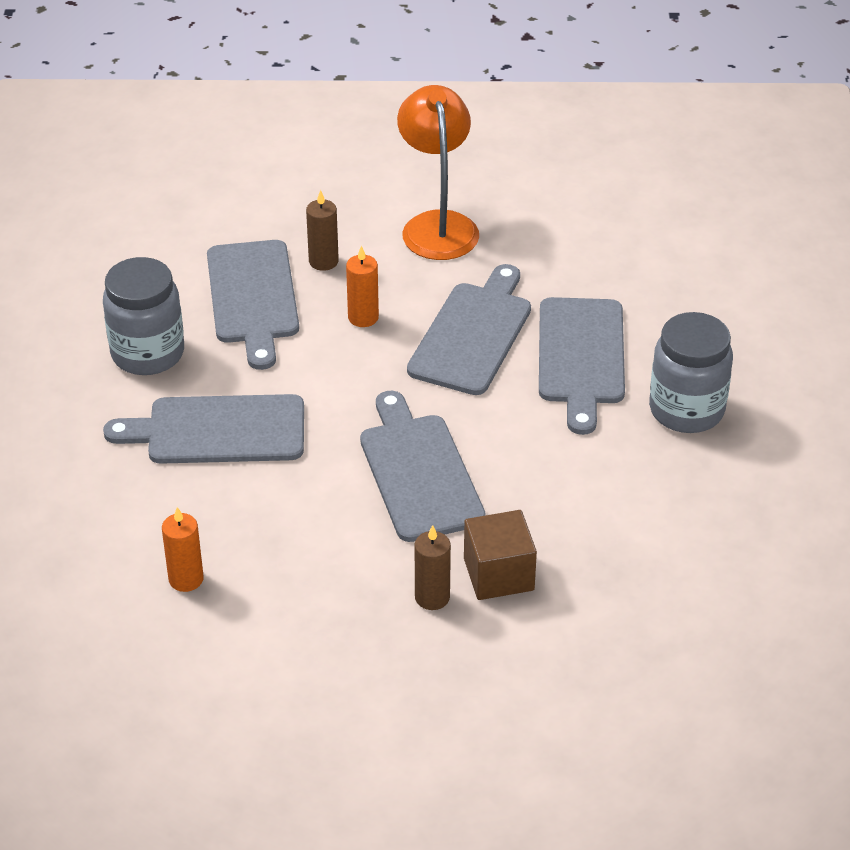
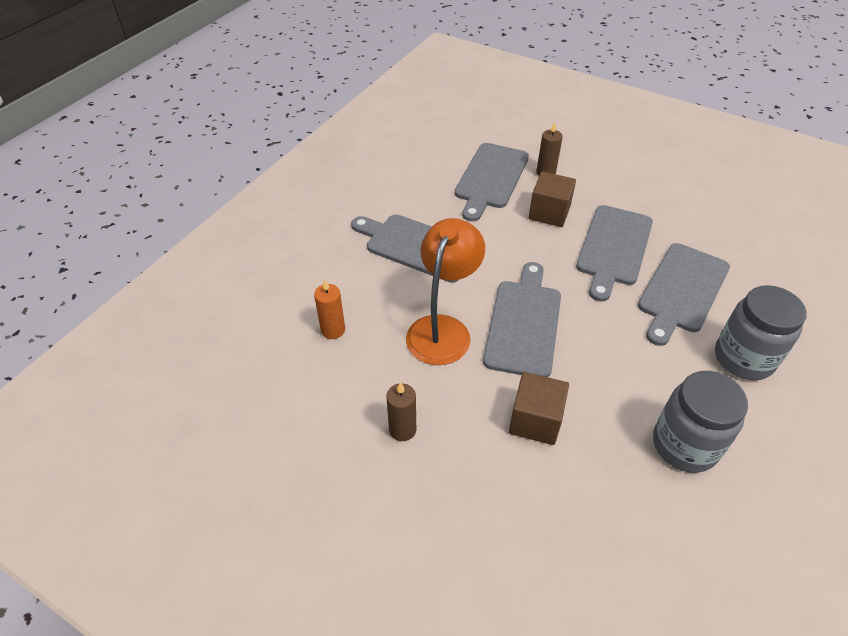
camera: 30 degrees right, 5 degrees up
(148, 353) = (410, 188): grey jar -> grey jar (684, 445)
(363, 317) = (549, 213): orange candle -> brown cube
(432, 597) = (478, 416): brown candle -> brown candle (402, 429)
(437, 225) = (630, 176): orange lamp -> orange lamp (443, 329)
(472, 334) = (614, 248): grey cutting board -> grey cutting board turned 150 degrees clockwise

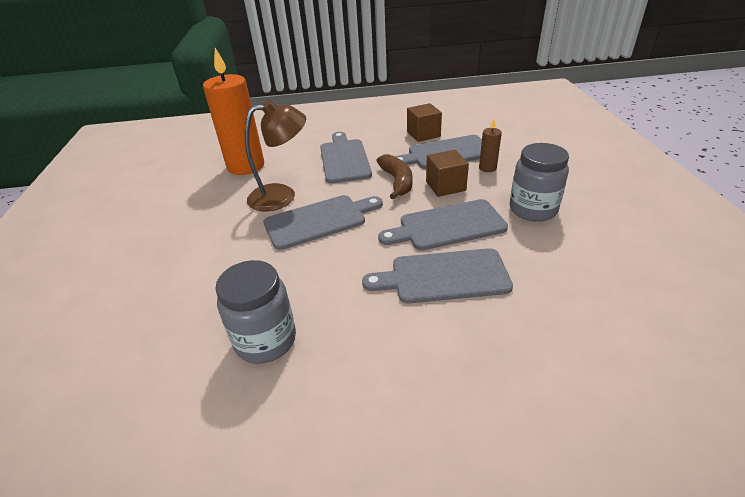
camera: 55 degrees right, 10 degrees down
(333, 330) = (246, 166): orange candle -> orange candle, size x2.29
(402, 429) = (188, 217): brown candle -> none
(443, 329) = (282, 196): orange lamp -> brown lamp
(507, 236) = (397, 181): none -> brown banana
(535, 420) = (233, 260): brown cube -> brown cube (423, 134)
(743, 358) = (401, 342): grey jar -> grey jar (533, 209)

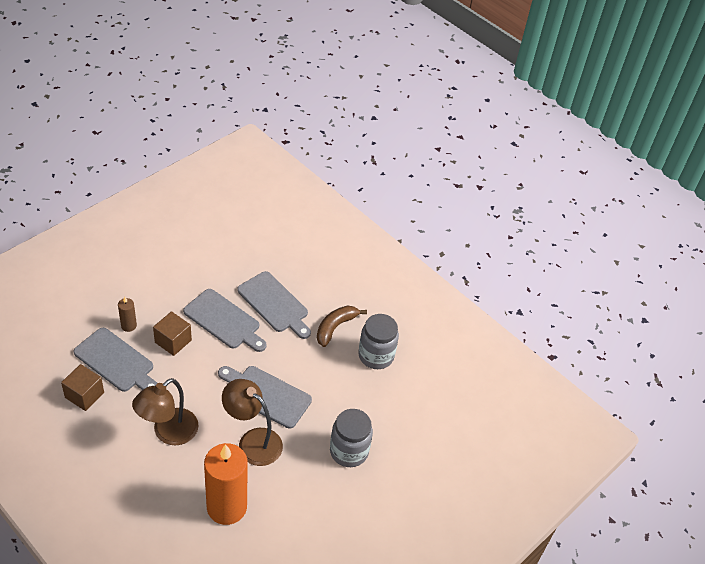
camera: 135 degrees left, 10 degrees up
(344, 159) = (168, 433): grey cutting board -> brown lamp
(397, 181) = (184, 374): brown banana -> brown banana (335, 327)
(533, 209) = (176, 284): grey jar -> grey jar (349, 451)

